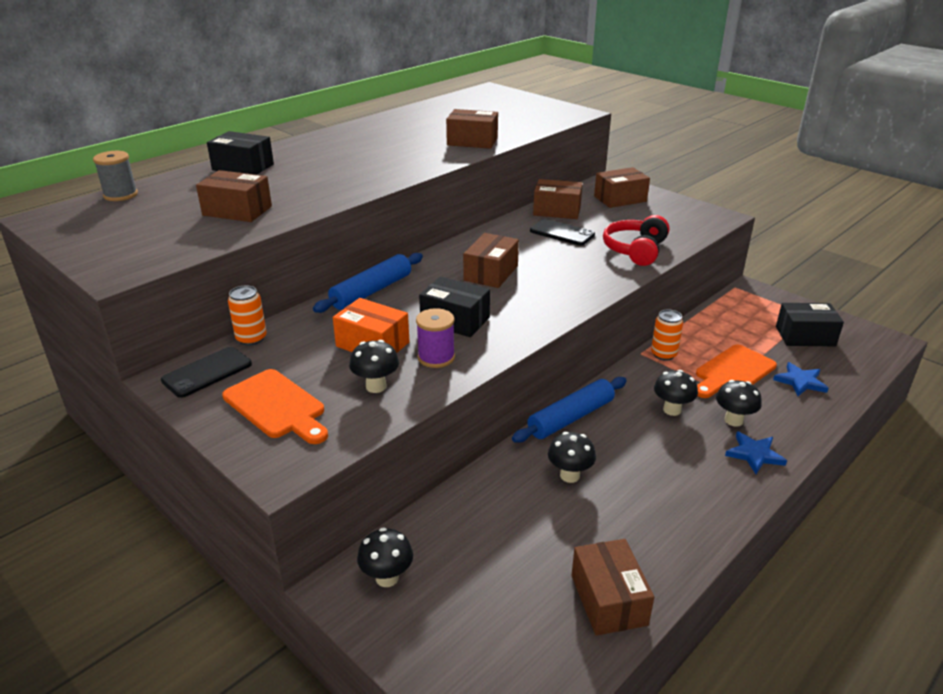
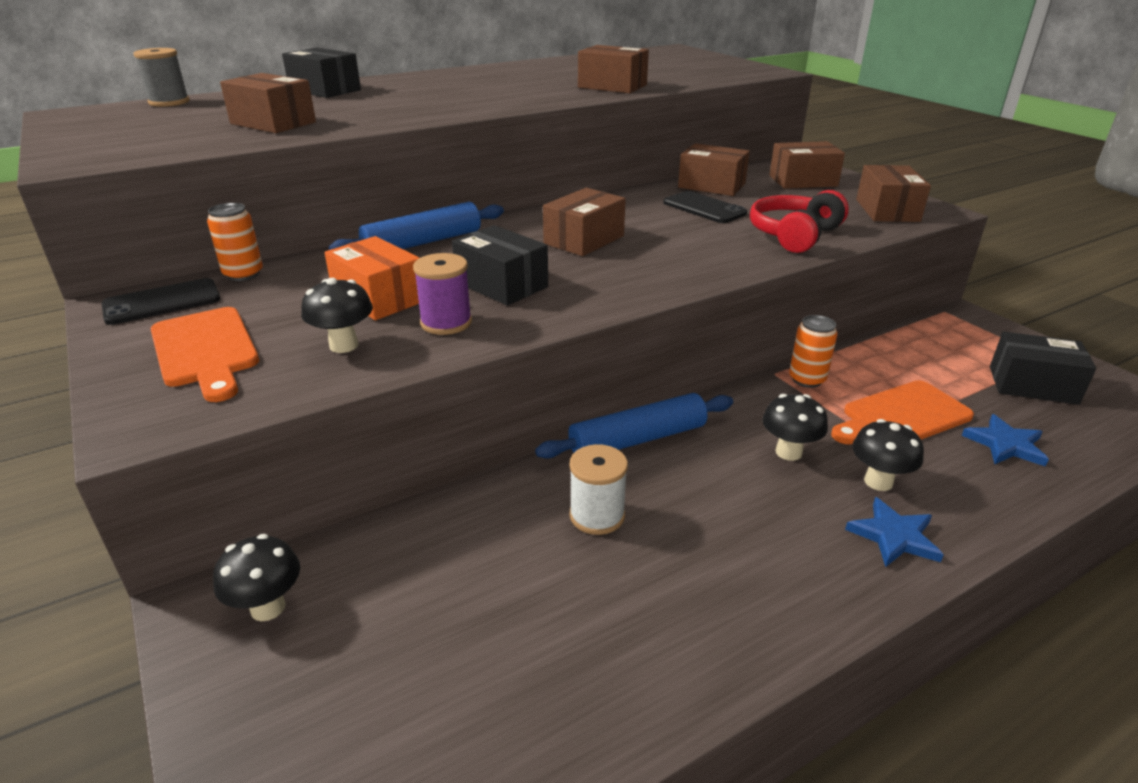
camera: 15 degrees right, 0 degrees up
(569, 475) = (597, 515): black mushroom -> white spool
(608, 600) = (562, 717): brown box -> brown box (887, 210)

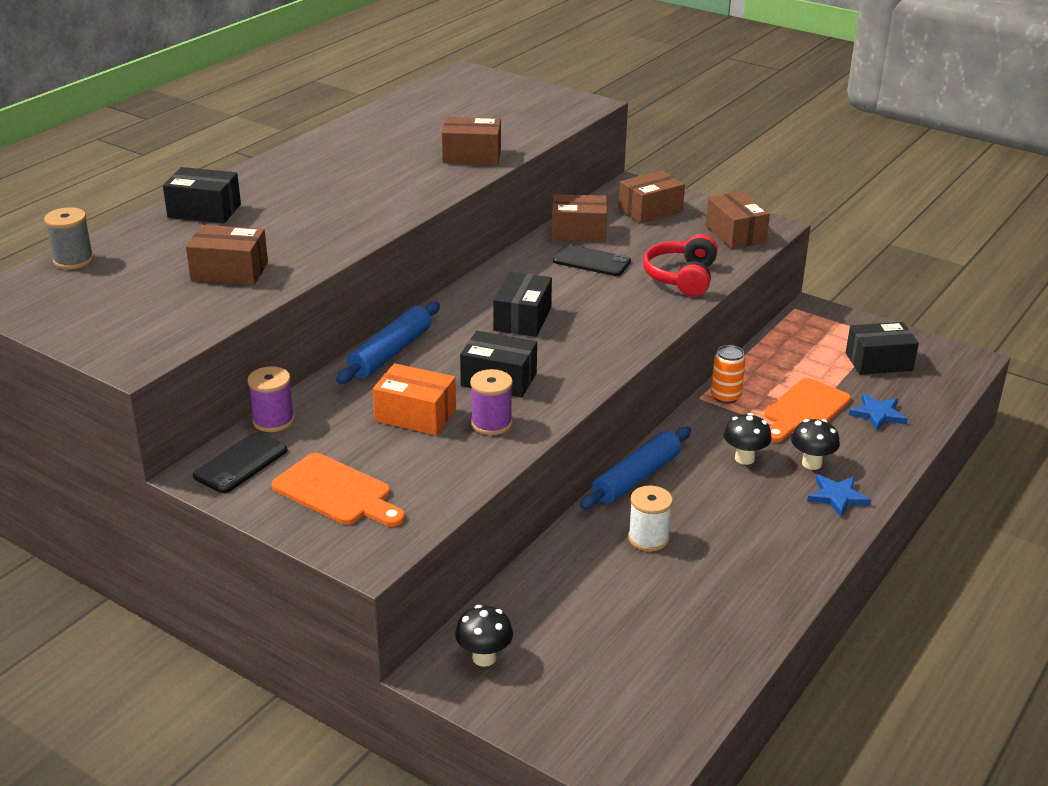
camera: 25 degrees left, 0 degrees up
(243, 274) = (273, 420): orange can -> purple spool
(344, 345) = (436, 461): black mushroom -> none
(584, 240) = (522, 319): brown box -> black box

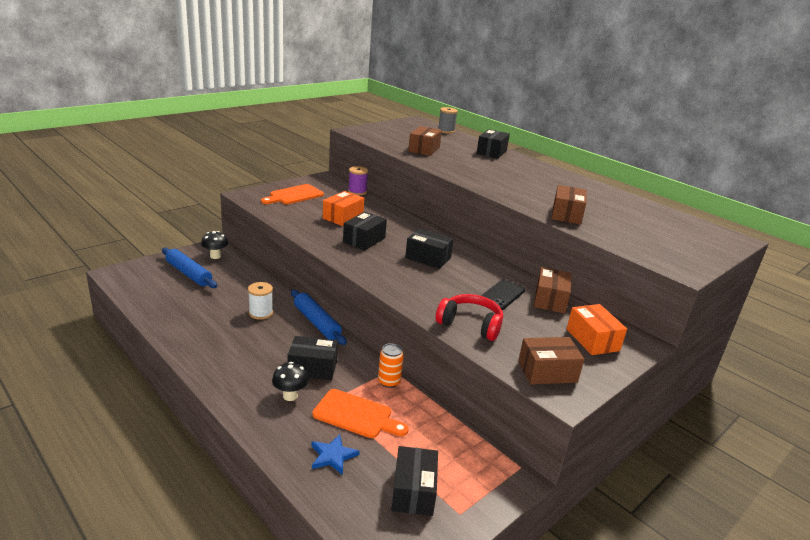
camera: 100 degrees right, 5 degrees down
(240, 463) = (329, 183): black phone -> none
(390, 352) = (405, 220): blue rolling pin -> blue rolling pin (189, 274)
(491, 423) = (323, 231): purple spool -> none
(650, 210) = (592, 340): brown box -> orange box
(744, 458) = (312, 368): black mushroom -> black box
(804, 410) = (356, 415): orange cutting board -> orange cutting board turned 150 degrees clockwise
(837, 497) = (247, 394): blue star -> none

